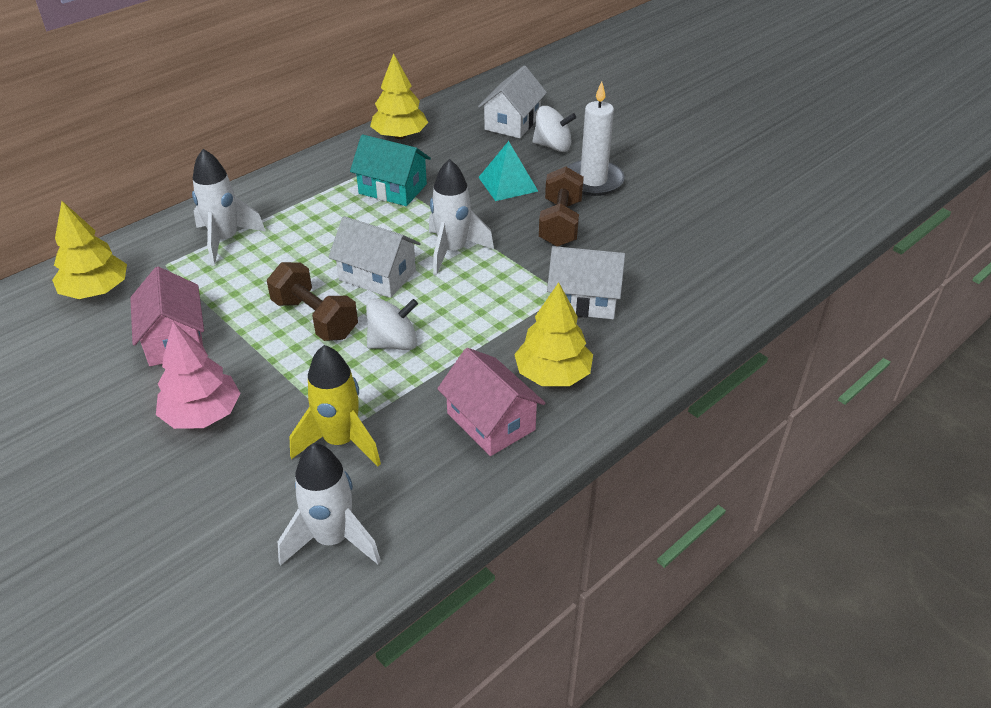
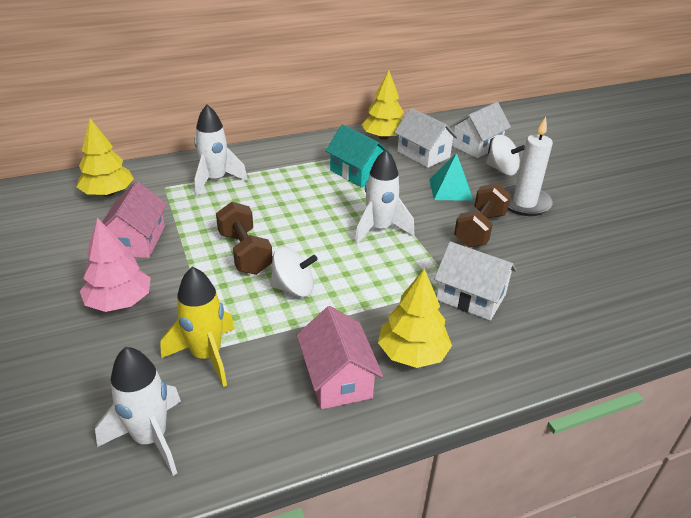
camera: 20 degrees right, 5 degrees down
(377, 275) = (310, 233): white house -> white house (423, 154)

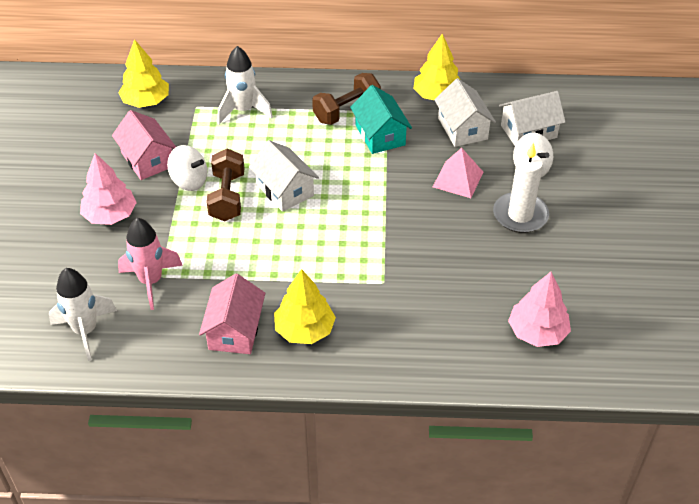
camera: 25 degrees right, 10 degrees up
(137, 241) = (147, 159): pink house -> pink house turned 60 degrees counterclockwise
(206, 356) = (151, 281): yellow rocket -> pink rocket
(293, 288) = (247, 243): white spinning top -> white spinning top (189, 181)
(379, 229) = (357, 205): white rocket -> none
(450, 189) = (458, 179): turquoise pyramid -> pink pyramid
(471, 297) = (389, 297): white house -> white house (285, 190)
(480, 229) = (451, 232): brown dumbbell -> brown dumbbell (346, 111)
(624, 288) = (537, 332): none -> pink tree

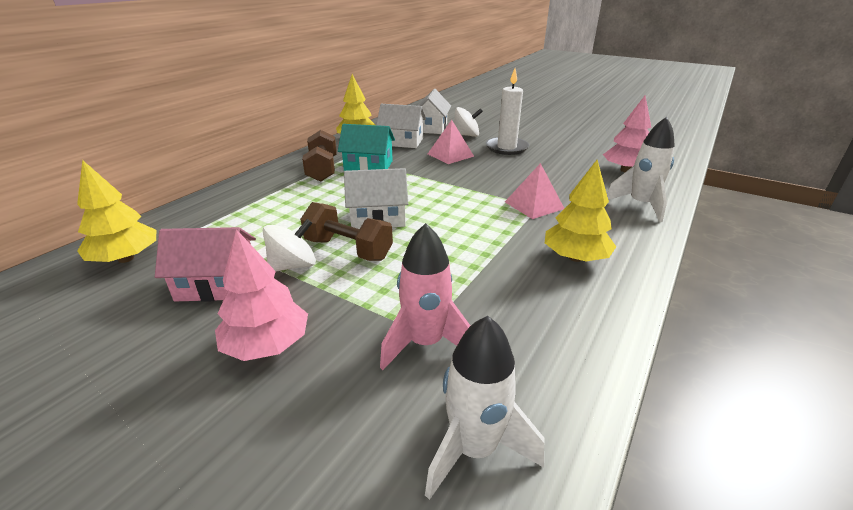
camera: 60 degrees left, 15 degrees down
(235, 330) = (553, 300): pink house -> none
(243, 110) = (244, 209): white rocket -> white rocket (640, 205)
(384, 279) = (534, 205): none -> pink pyramid

